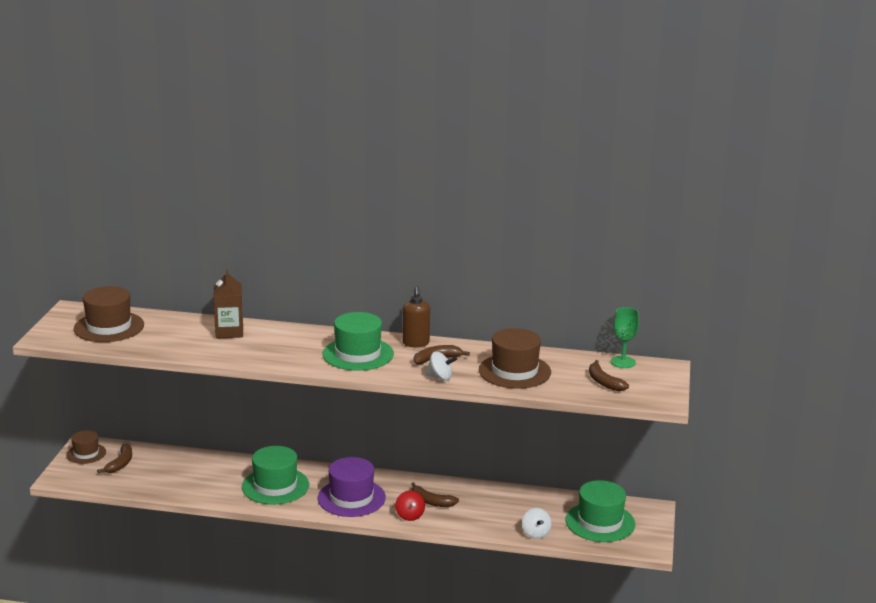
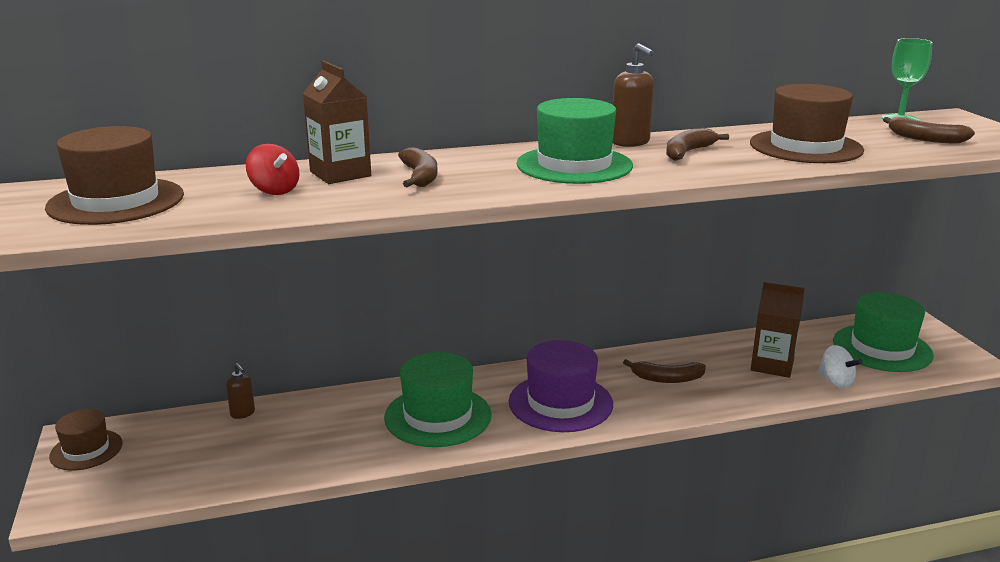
camera: 25 degrees left, 0 degrees up
(120, 464) = (160, 450): brown banana -> brown banana (420, 176)
(174, 455) = (243, 413): none -> brown soap dispenser
(409, 516) = (662, 404): red spinning top -> red spinning top (274, 190)
(440, 377) = (730, 168): white spinning top -> none
(509, 512) = (772, 365): none -> brown carton

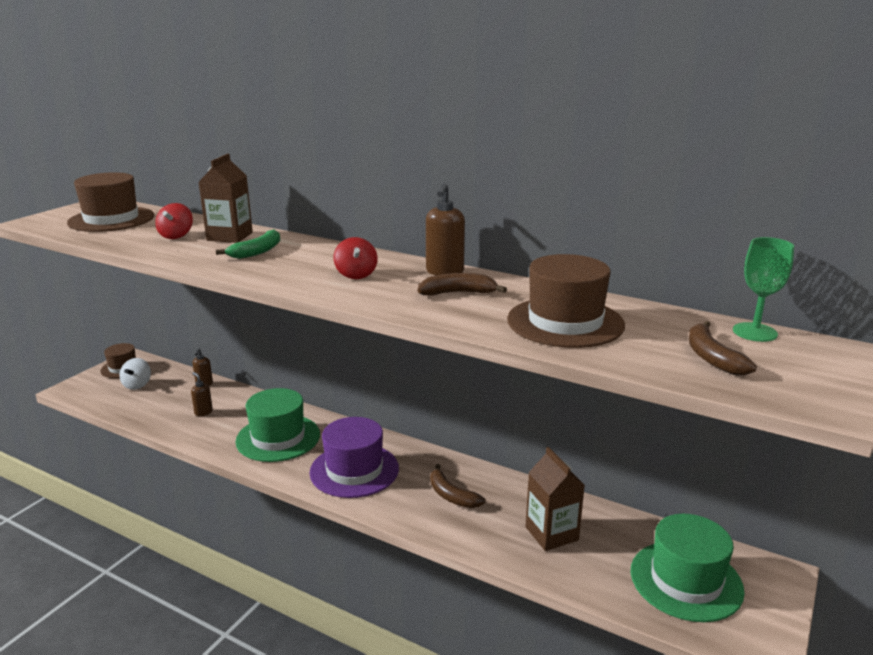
camera: 45 degrees right, 0 degrees up
(306, 437) = (203, 412): none -> brown soap dispenser
(420, 176) = (257, 251): brown banana -> green banana
(574, 165) = (356, 275): green hat -> red spinning top
(835, 382) = (577, 578): white spinning top -> white spinning top (137, 385)

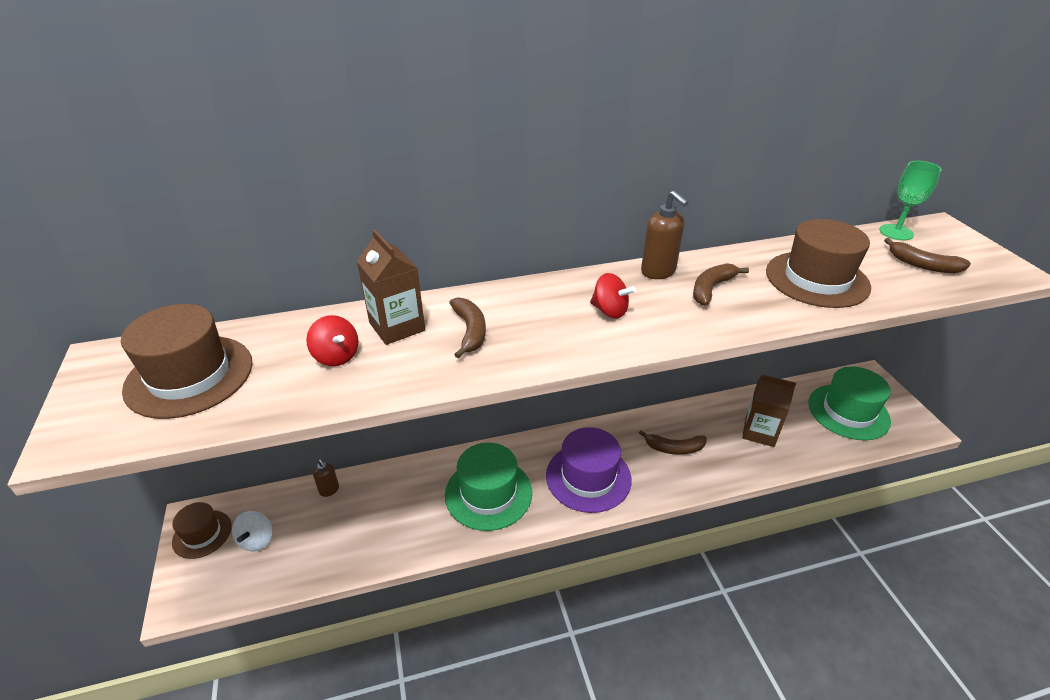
camera: 45 degrees left, 15 degrees up
(137, 385) = (257, 540): white spinning top -> white spinning top turned 45 degrees clockwise
(203, 412) = (381, 518): brown soap dispenser -> none
(257, 251) = (470, 331): green banana -> brown banana

